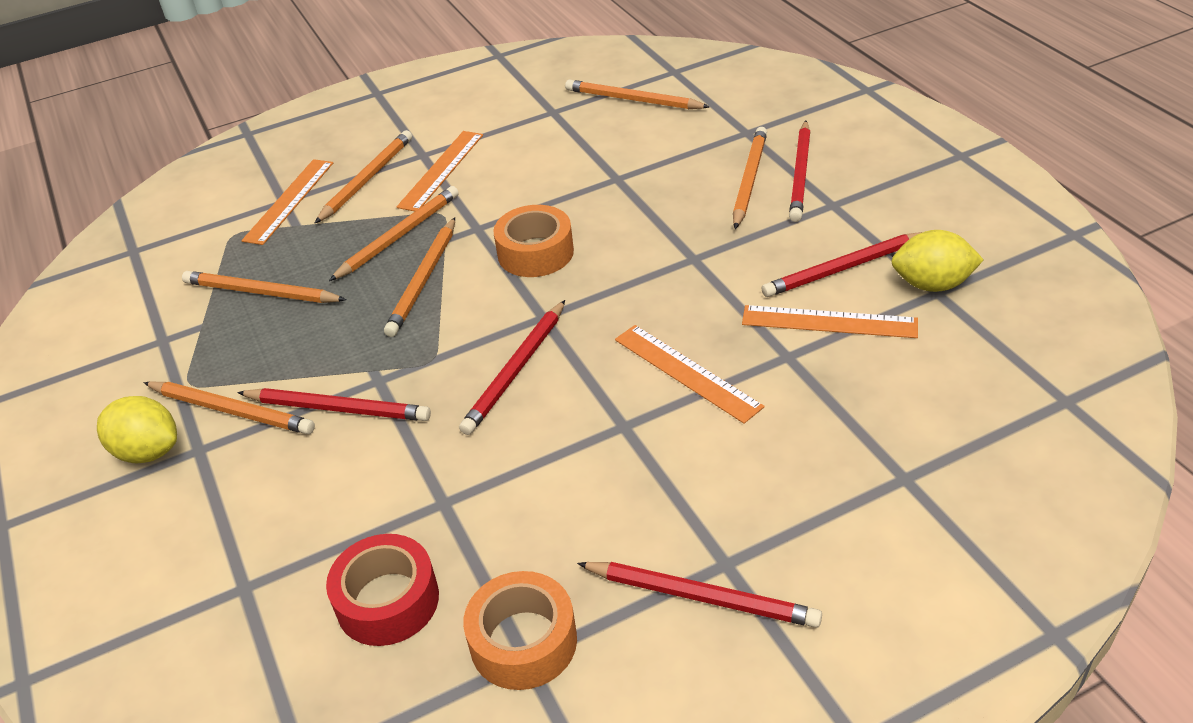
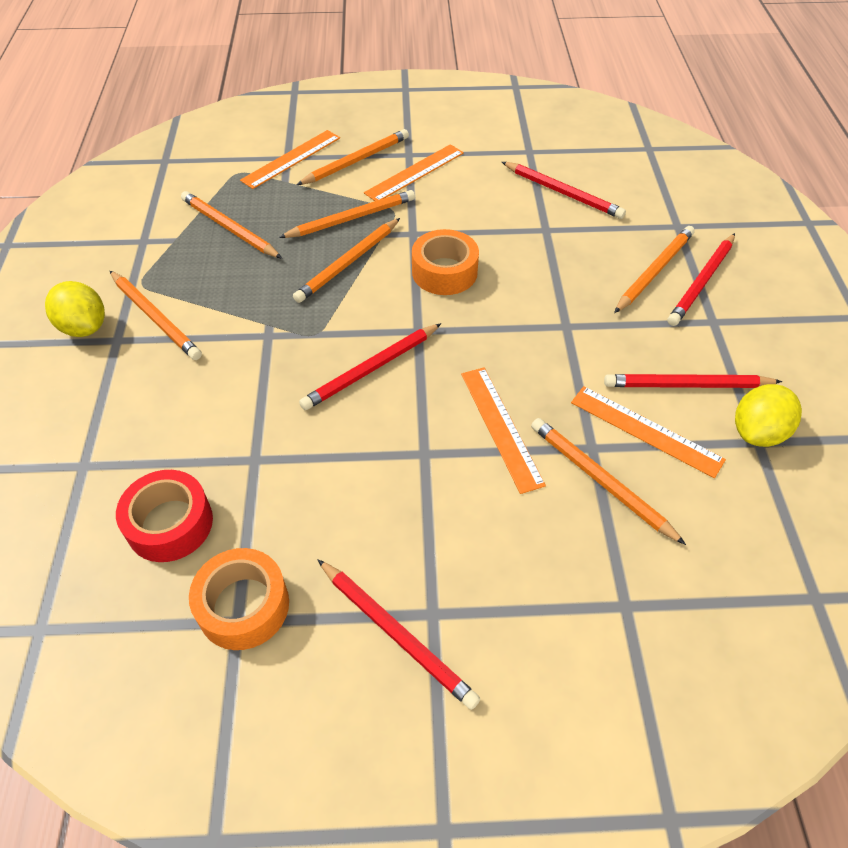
camera: 20 degrees right, 10 degrees up
(337, 409) = (226, 347): red pencil -> red pencil (562, 193)
(633, 100) = (600, 163): orange pencil -> orange pencil (601, 481)
(932, 284) = (757, 432): yellow lemon -> yellow lemon turned 75 degrees counterclockwise

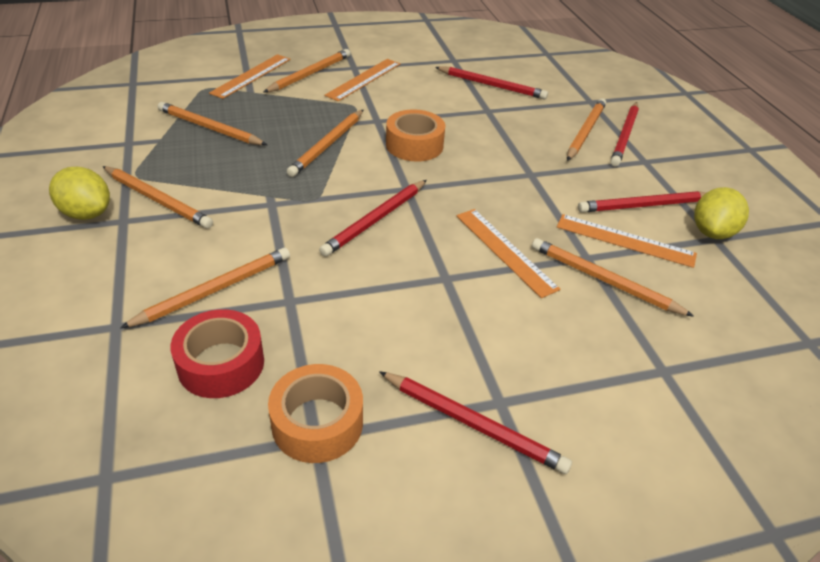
camera: 15 degrees left, 10 degrees down
(351, 218) = (319, 114): orange pencil -> orange pencil (214, 290)

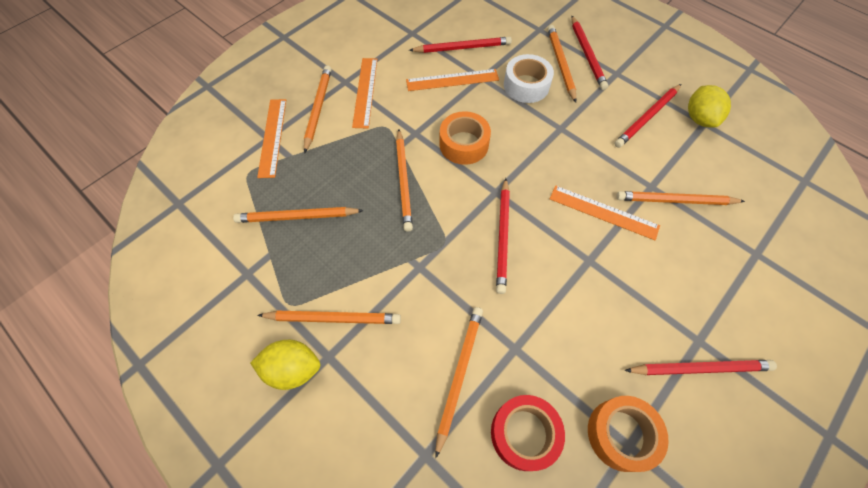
camera: 30 degrees left, 20 degrees up
(528, 132) = (526, 85): none -> white tape
(625, 240) = (660, 157): orange ruler -> orange ruler (452, 80)

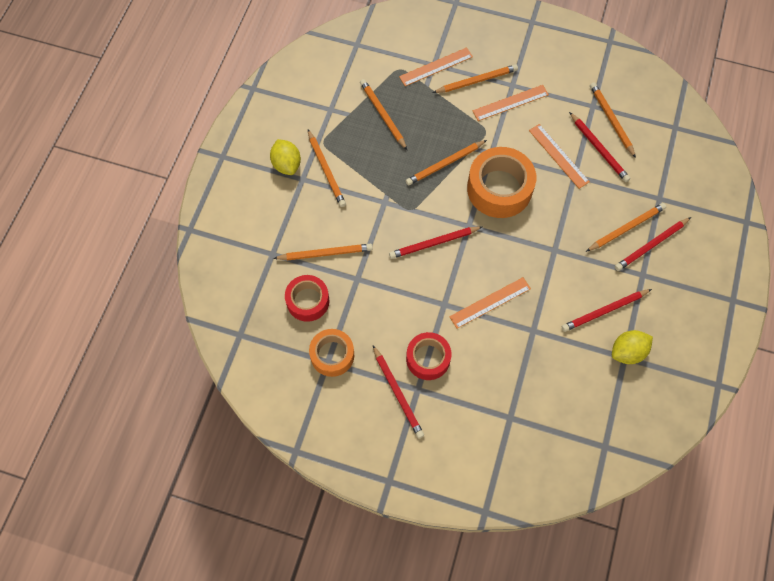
camera: 65 degrees right, 5 degrees up
(464, 144) = (499, 189): orange tape -> orange tape, size x1.60
(526, 85) = (585, 210): white tape -> none
(603, 212) = (490, 302): orange ruler -> orange ruler turned 60 degrees clockwise
(647, 117) = (604, 311): red pencil -> red pencil turned 45 degrees counterclockwise
(659, 310) = (428, 359): none -> red tape
(675, 200) = (529, 350): orange pencil -> orange pencil (611, 120)

